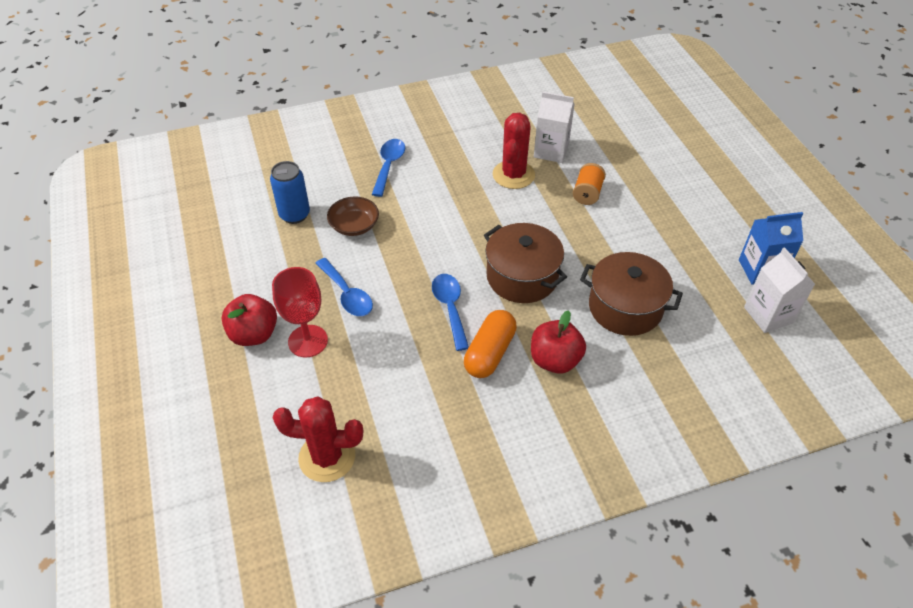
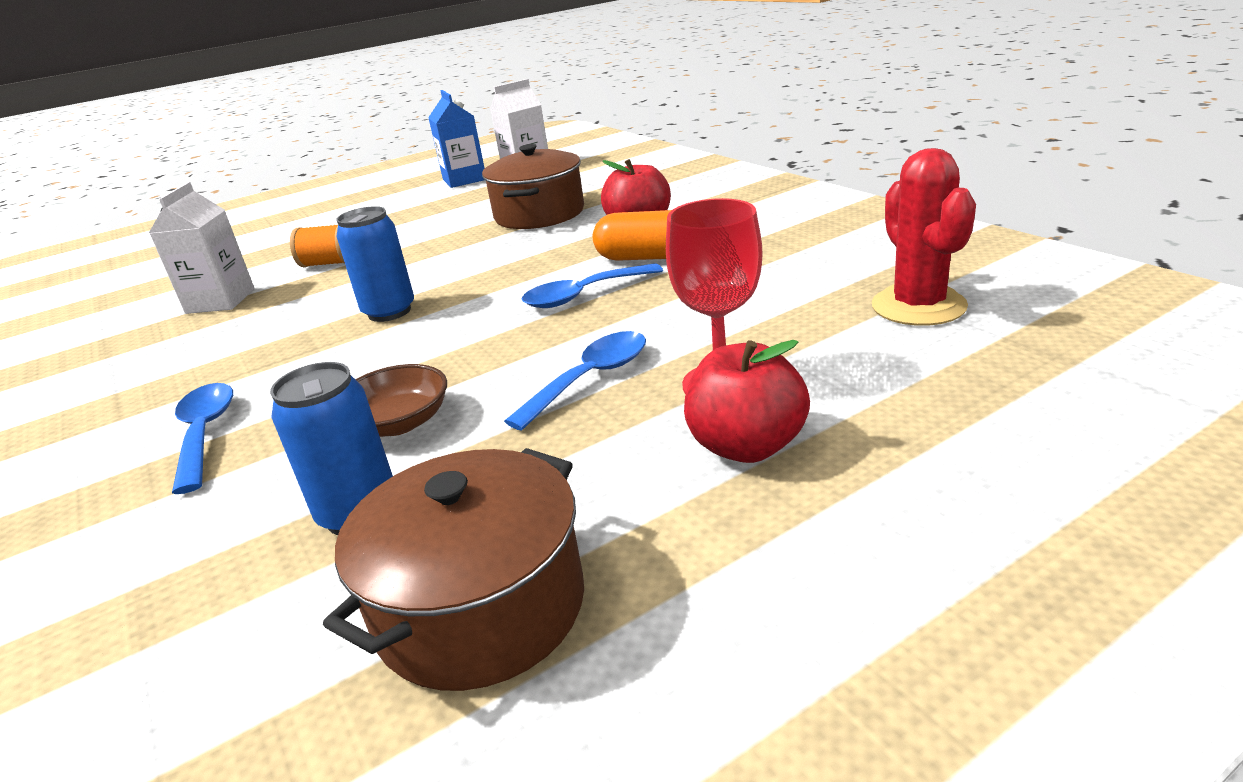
camera: 100 degrees left, 20 degrees down
(389, 166) = (205, 434): blue spoon -> blue spoon turned 75 degrees clockwise
(484, 222) = (389, 312): none -> blue can
(513, 175) = (273, 315): red cactus -> none
(522, 277) = (504, 267): brown pot -> brown pot (481, 607)

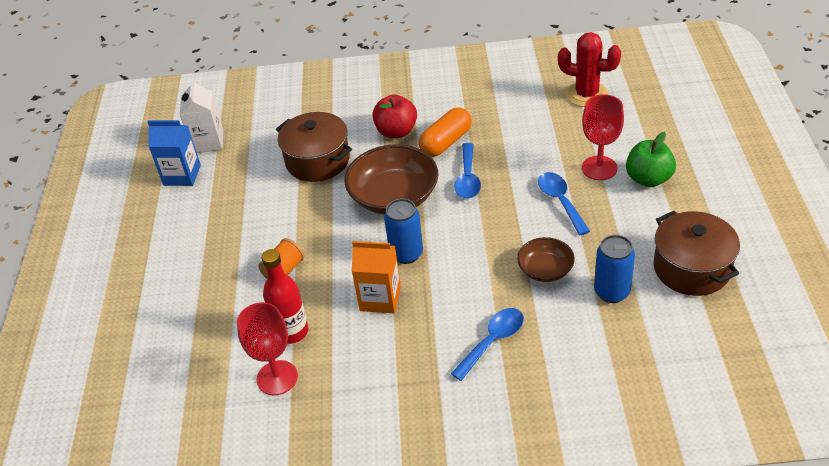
camera: 60 degrees left, 15 degrees up
(138, 320) = (277, 378): none -> red goblet
(205, 434) = (493, 341): blue spoon -> blue spoon turned 120 degrees clockwise
(220, 301) = (292, 332): white carton -> red bottle
(291, 326) = (380, 298): none -> orange carton
(504, 268) = (394, 196): none -> brown bowl
(746, 446) = (648, 179): red apple -> green apple

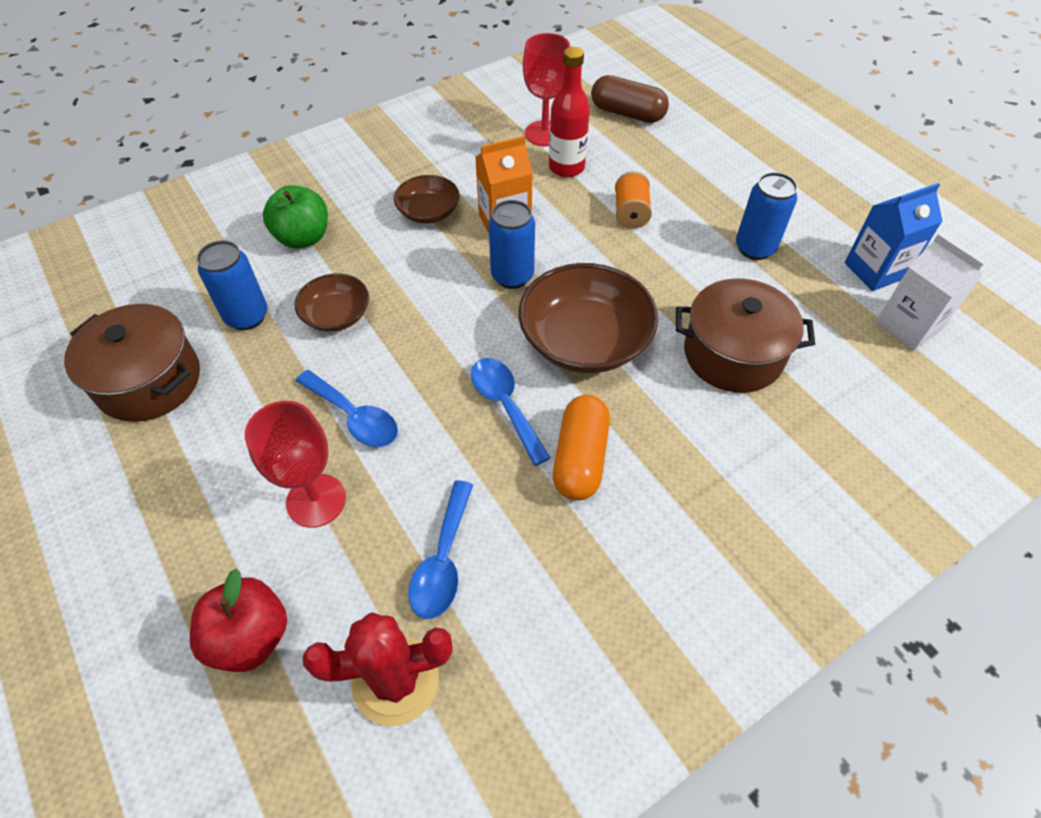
camera: 145 degrees right, 10 degrees up
(188, 370) = (627, 113): none -> brown capsule
(232, 214) = (755, 248): none -> blue can
(396, 131) = (670, 448): red apple -> red apple (250, 636)
(432, 332) = (428, 212): none -> brown bowl
(493, 341) = (361, 224): blue spoon -> blue spoon (443, 560)
(648, 179) = (231, 509): green apple -> green apple (303, 238)

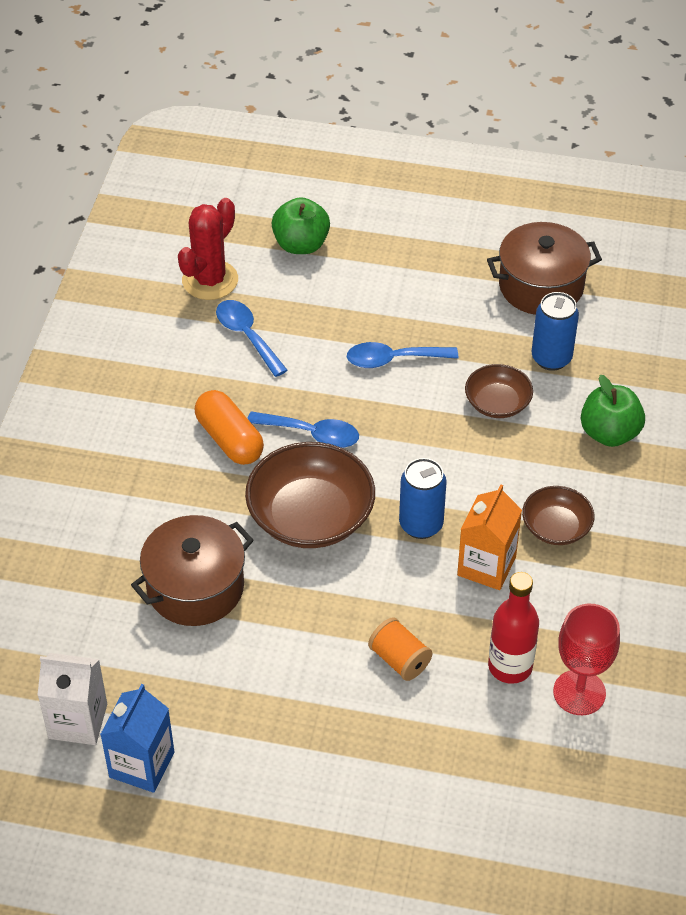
camera: 135 degrees right, 5 degrees down
(250, 636) = (301, 245): red apple -> green apple
(316, 500) = (352, 310): red goblet -> none
(627, 113) = (538, 790): brown capsule -> none
(755, 248) = (262, 706): blue can -> none

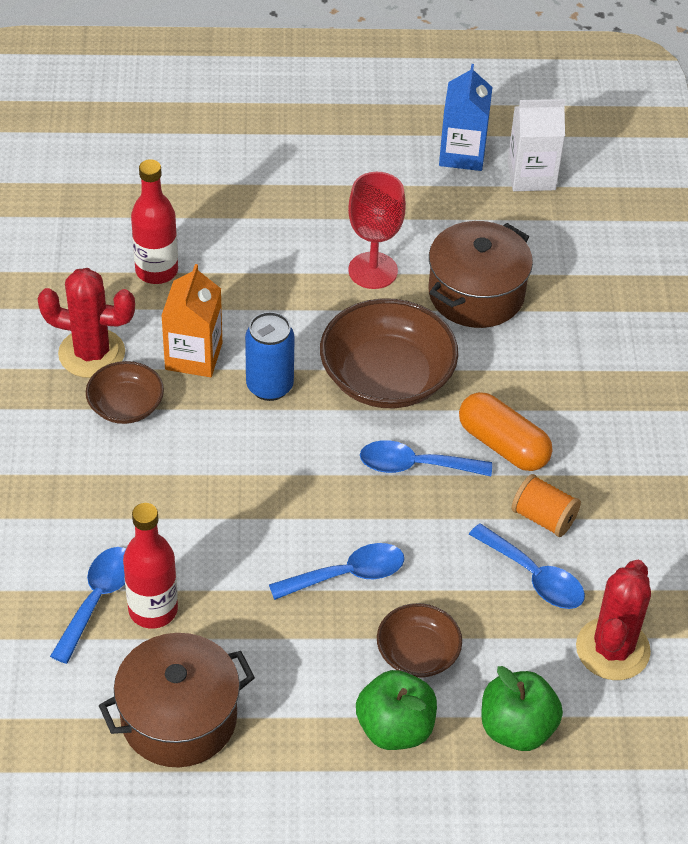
camera: 165 degrees right, 0 degrees up
(399, 660) = (262, 261): orange spool -> orange spool (543, 518)
(497, 403) = (211, 538): brown bowl -> brown bowl (417, 653)
(551, 358) = (153, 610): blue can -> red bottle
(579, 692) = (89, 259): red goblet -> red goblet (373, 270)
(584, 584) = (91, 353): none -> red cactus
(594, 372) = (97, 599): none -> blue spoon
(609, 433) = (74, 522): green apple -> green apple (395, 728)

